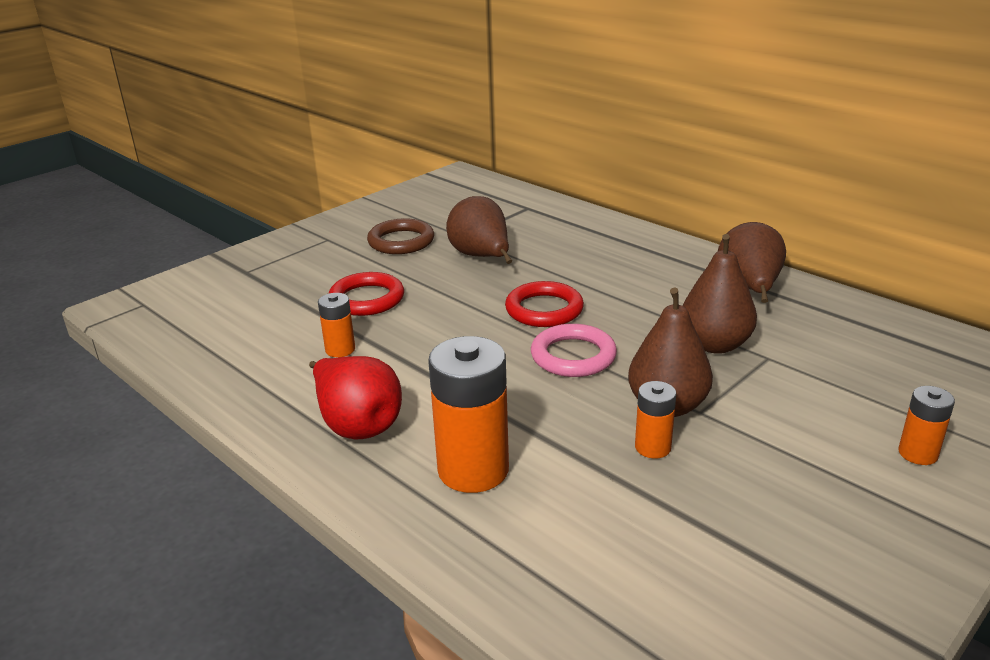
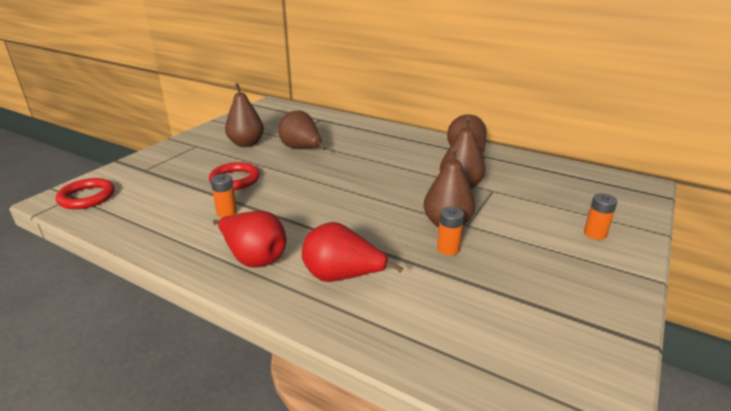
camera: 15 degrees left, 0 degrees up
(401, 241) = (246, 144): brown ring -> brown pear
(473, 470) = (342, 277): orange battery -> red pear
(544, 309) = (352, 176): red ring -> red ring (87, 197)
(573, 356) = (380, 201): pink ring -> none

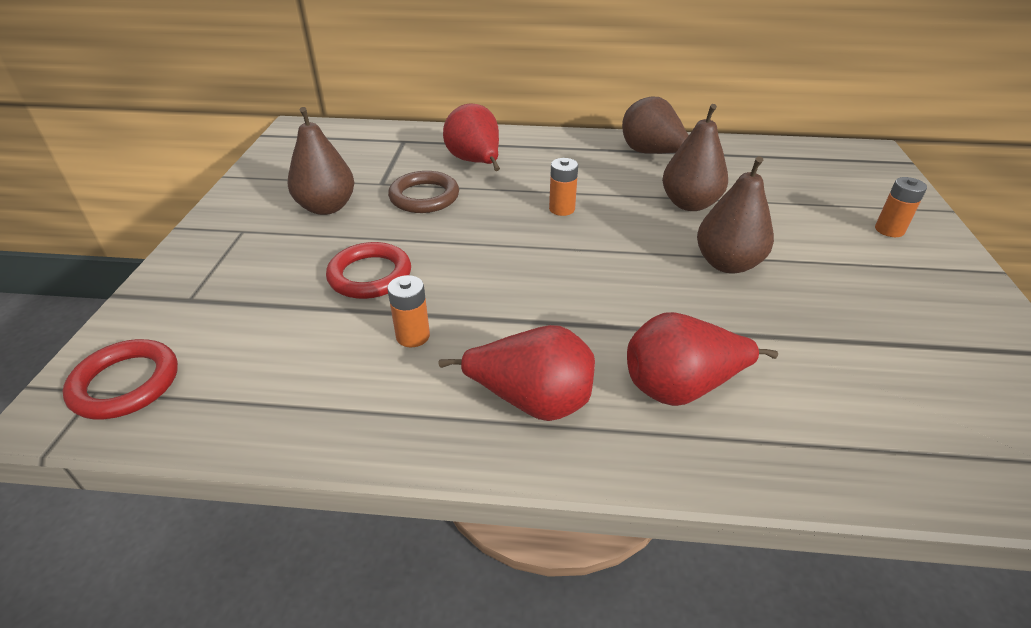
camera: 25 degrees left, 10 degrees up
(302, 149) = (424, 197): brown pear -> brown ring
(349, 138) = (475, 162): none -> red pear
(448, 249) = (763, 300): orange battery -> orange battery (562, 209)

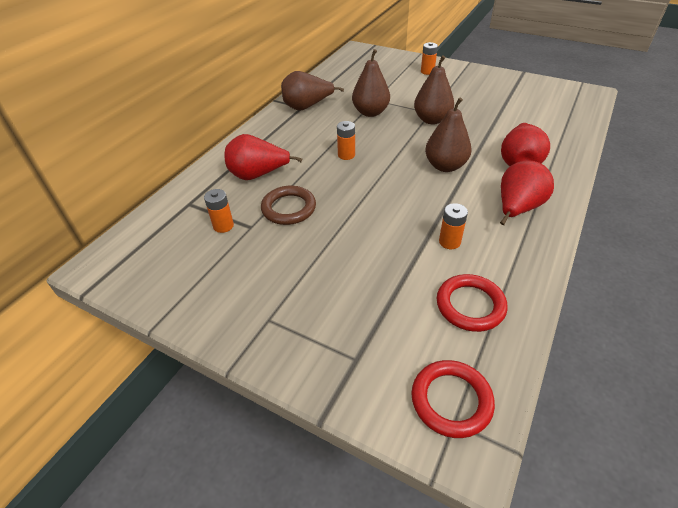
camera: 65 degrees left, 5 degrees up
(326, 207) = (266, 262): brown pear -> brown pear (445, 166)
(370, 275) = (375, 251): red ring -> red ring (470, 305)
(376, 168) = (223, 226): none -> orange battery

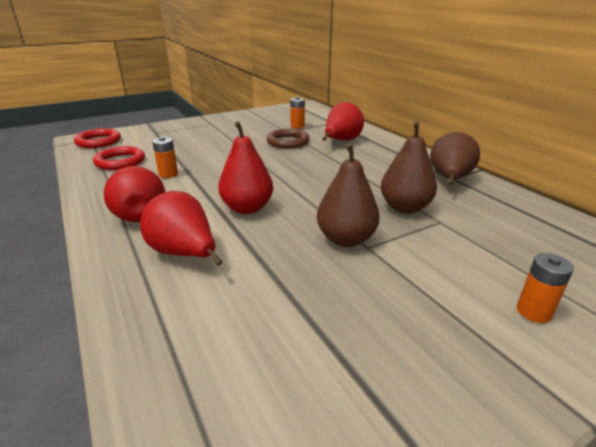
camera: 120 degrees right, 15 degrees down
(346, 155) = (329, 173): orange battery -> none
(445, 166) = (247, 208): brown pear -> red pear

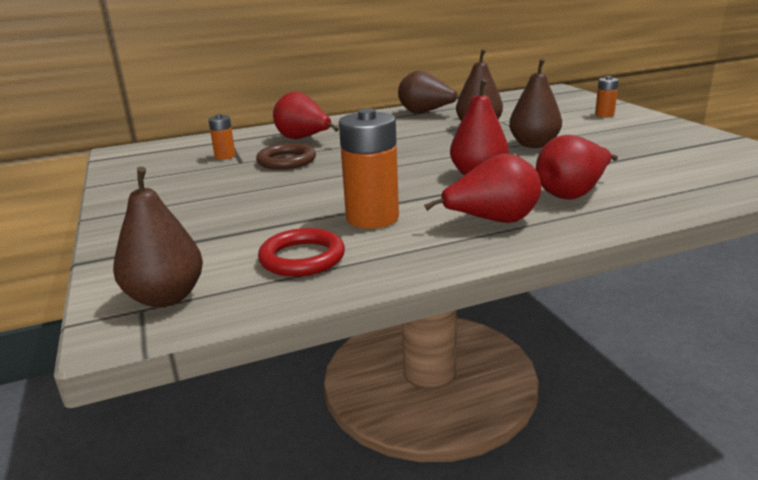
camera: 80 degrees left, 5 degrees down
(98, 141) = (166, 297): red ring -> brown pear
(168, 174) = (372, 218): orange battery -> orange battery, size x1.93

